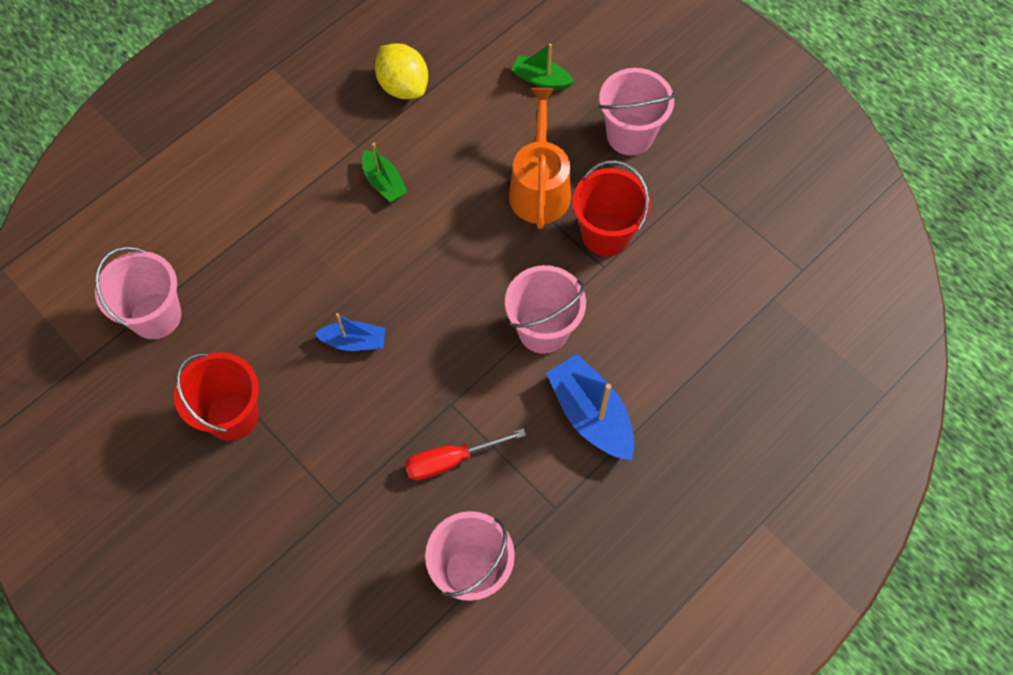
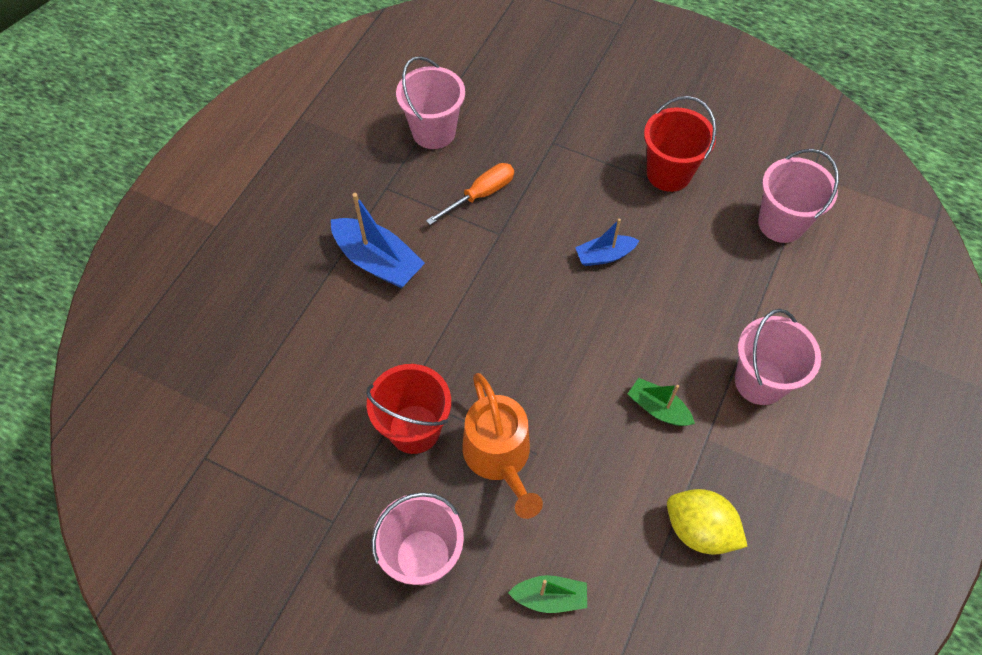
camera: 160 degrees right, 5 degrees down
(451, 460) = (480, 195): red screwdriver -> orange screwdriver
(543, 330) = (444, 317): pink bucket -> pink bucket (760, 381)

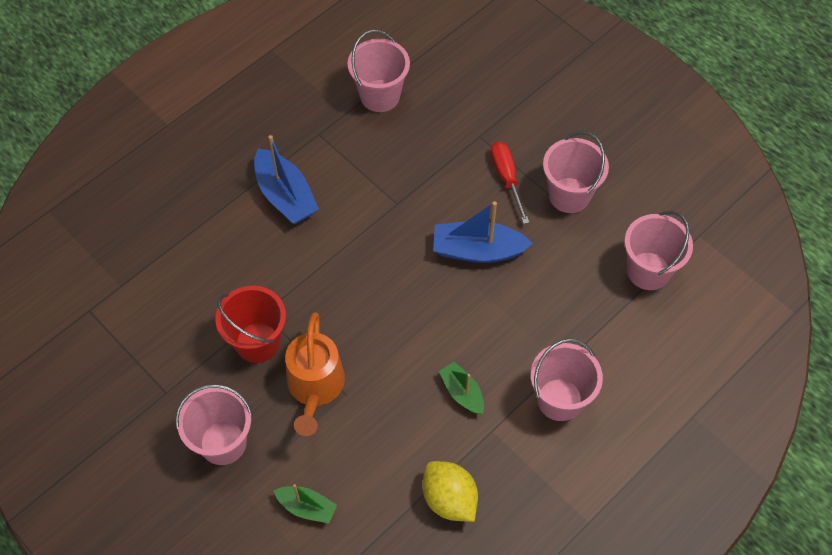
camera: 20 degrees right, 0 degrees up
(480, 195) = (395, 164): orange screwdriver -> none
(599, 175) = (506, 178): none -> red screwdriver
(604, 256) = (477, 250): blue boat -> blue boat, size x1.68
(668, 173) = (569, 195): red bucket -> pink bucket

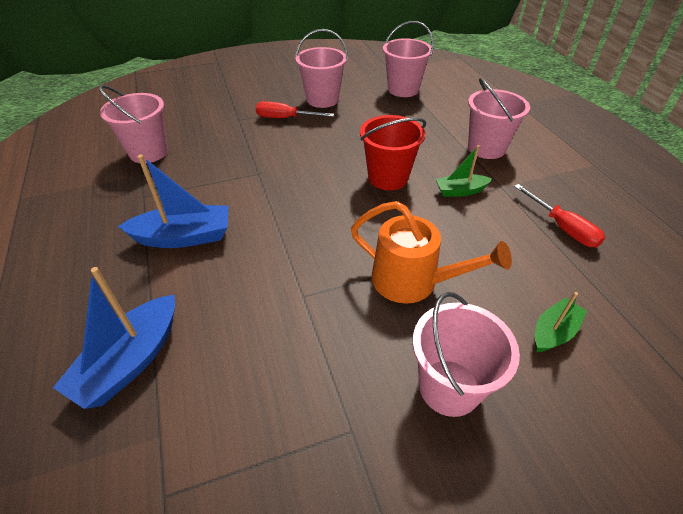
camera: 65 degrees left, 15 degrees down
(257, 342) = (335, 311): red bucket -> red bucket (388, 178)
(449, 499) = (562, 227): yellow lemon -> red screwdriver
(477, 250) = (335, 147): blue boat -> blue boat (130, 361)

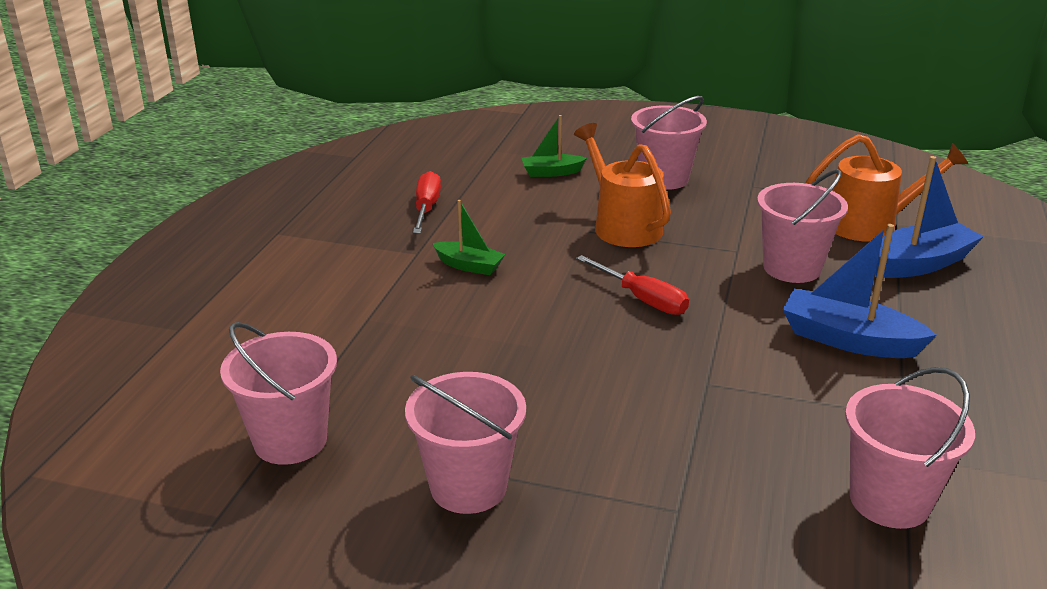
camera: 145 degrees left, 15 degrees down
(190, 414) = (869, 225): none -> orange watering can
(285, 118) = (583, 470): red screwdriver -> red screwdriver (642, 299)
(388, 178) = (532, 309): red bucket -> none
(486, 148) = (353, 293): pink bucket -> pink bucket (791, 268)

